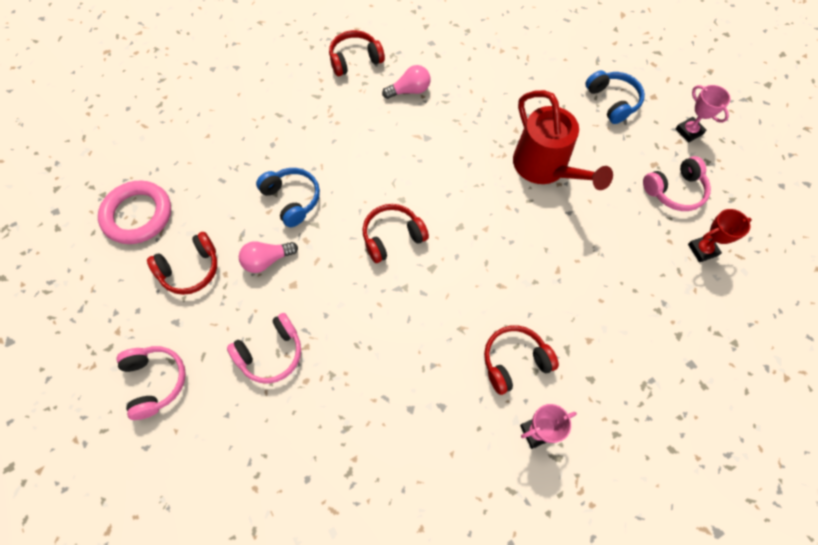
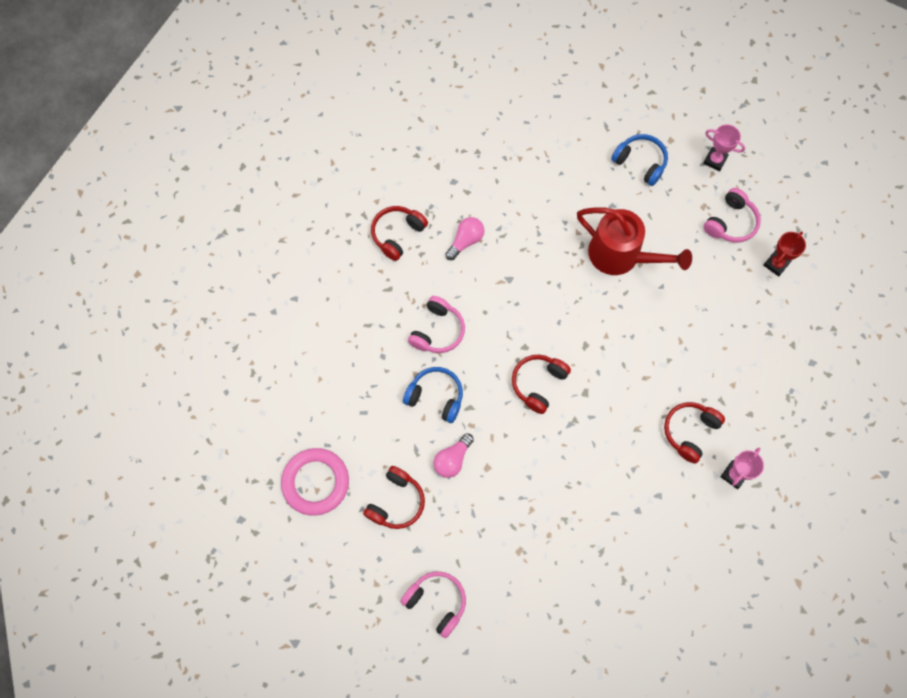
camera: 30 degrees left, 5 degrees up
(271, 353) = (508, 530): pink headphones -> pink headphones (437, 331)

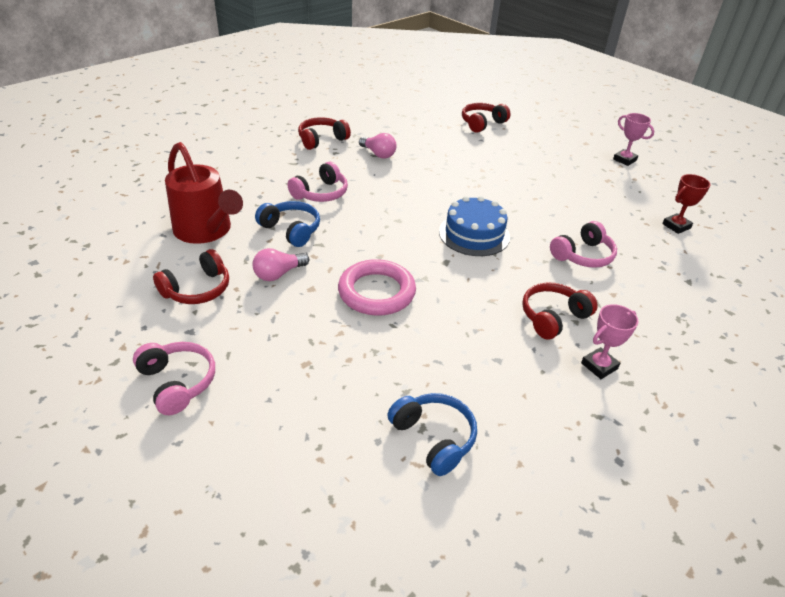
camera: 15 degrees right, 30 degrees down
(315, 482) = (129, 256): pink ring -> pink ring (376, 292)
(466, 241) = (378, 154): pink light bulb -> pink light bulb turned 75 degrees clockwise
(538, 384) = (399, 245): red headphones -> red headphones (482, 123)
(599, 343) = (474, 234): none -> blue cake
(621, 256) = (518, 190): red watering can -> red watering can (206, 231)
(640, 162) = (554, 148): blue headphones -> blue headphones (434, 438)
(731, 222) = (633, 194): pink headphones -> pink headphones (583, 255)

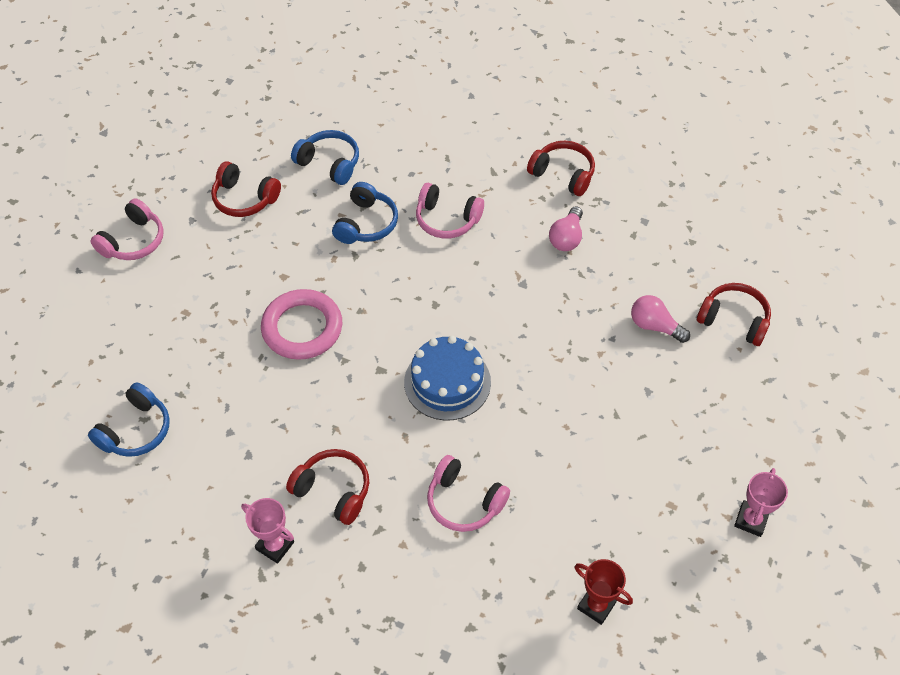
camera: 70 degrees right, 15 degrees up
(206, 231) = (329, 163): red watering can -> blue headphones
(278, 274) = (292, 244): pink light bulb -> pink light bulb (654, 326)

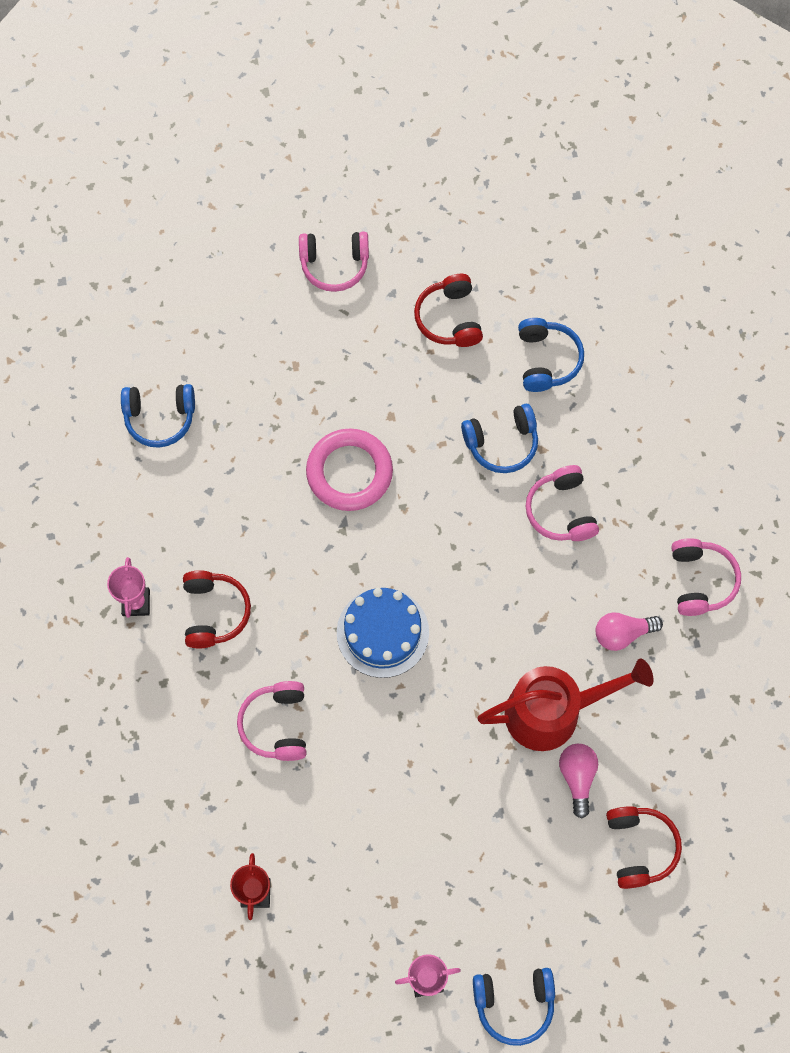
camera: 55 degrees right, 15 degrees up
(563, 174) = (700, 580): red headphones -> pink headphones
(593, 311) = (553, 711): none -> red watering can
(806, 470) = (514, 1004): none -> blue headphones

